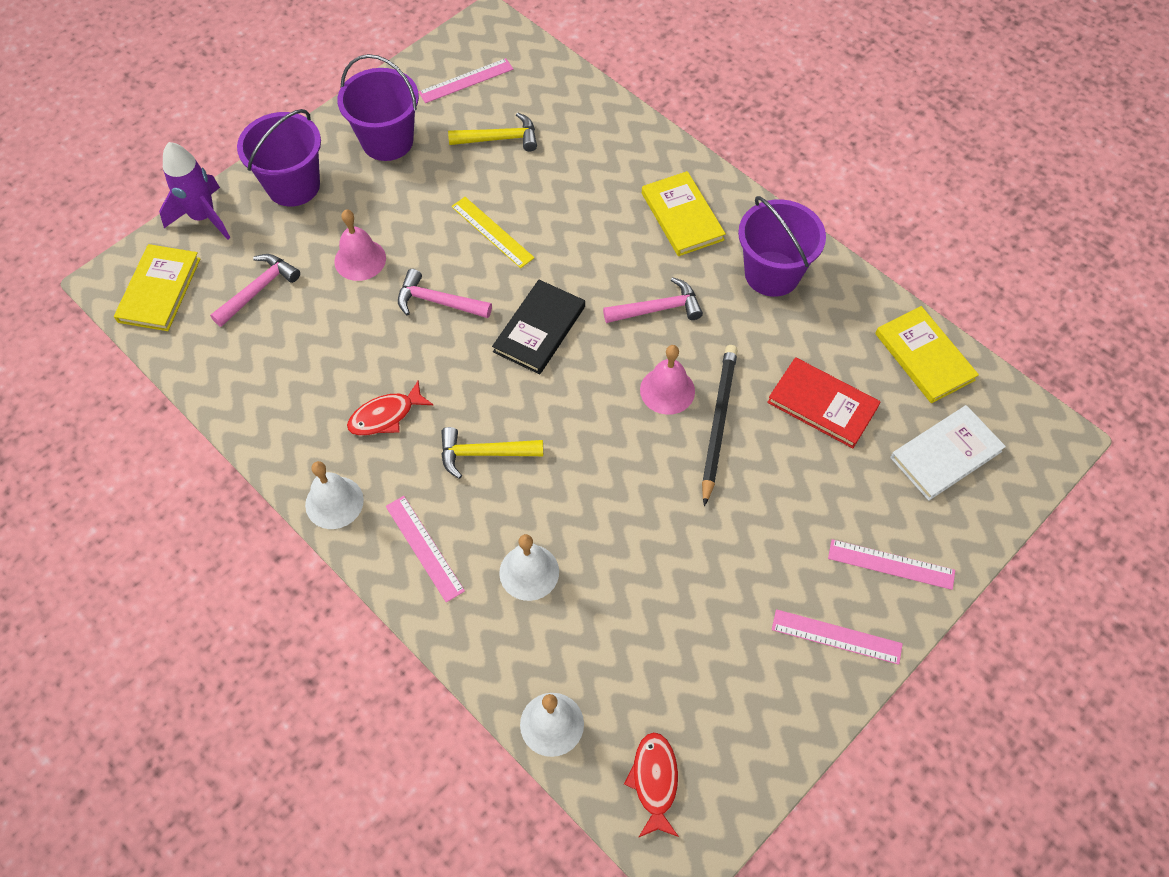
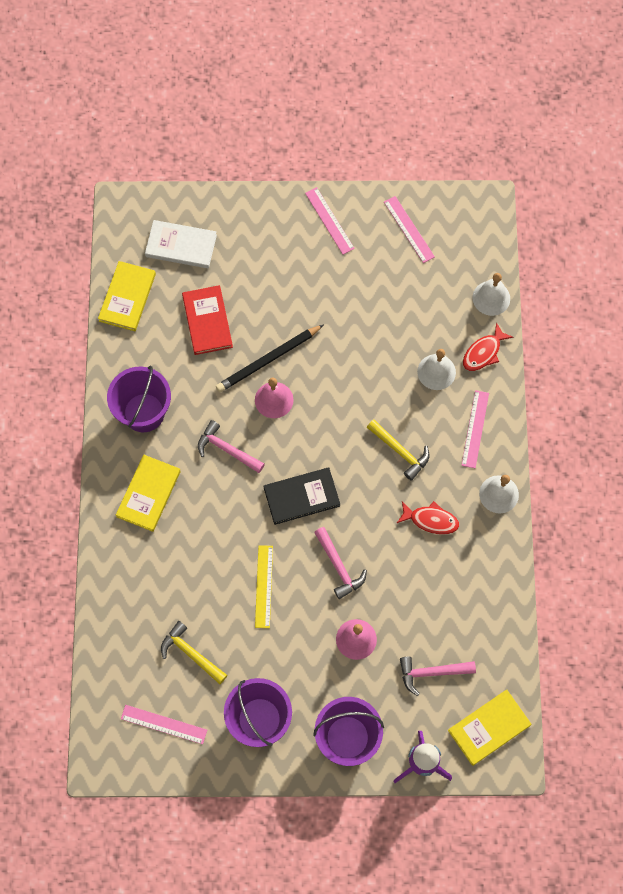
camera: 135 degrees left, 10 degrees up
(654, 781) = (470, 238): red fish -> red fish (483, 352)
(891, 564) = (268, 226): pink ruler -> pink ruler (409, 229)

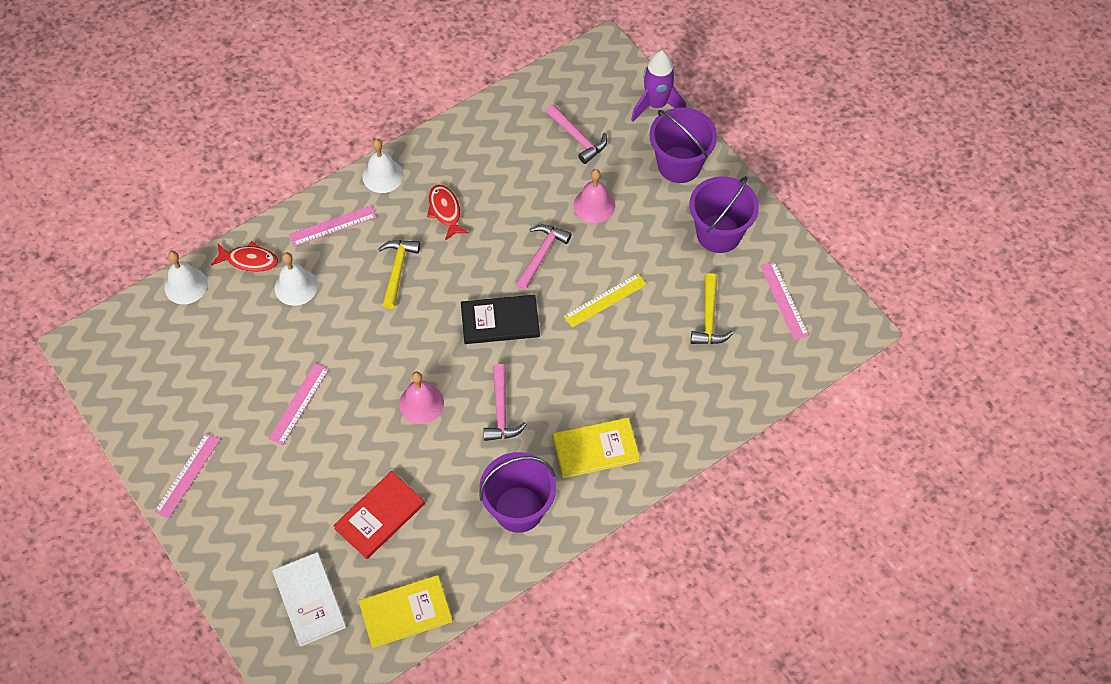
camera: 125 degrees left, 10 degrees down
(268, 360) = (383, 433): black pencil -> none
(301, 497) = (500, 321): black book -> black book turned 45 degrees counterclockwise
(409, 229) = (152, 397): pink ruler -> pink ruler (299, 404)
(489, 728) = (590, 77): yellow book -> none

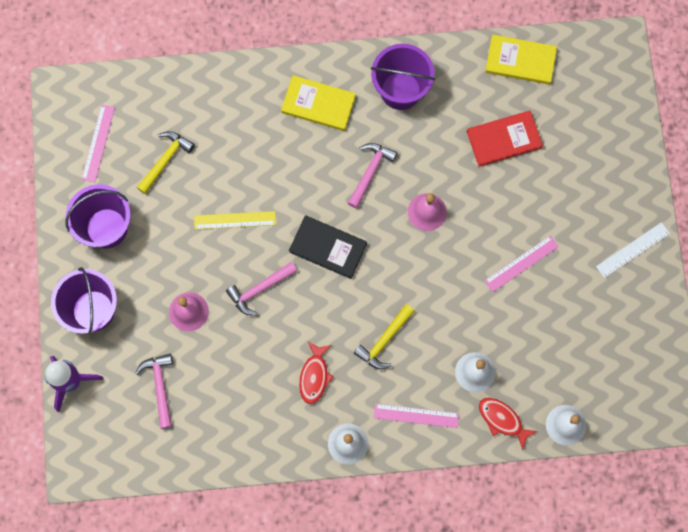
camera: 150 degrees left, 15 degrees up
(187, 475) = (633, 250): pink ruler -> white ruler
(310, 600) = (583, 105): white book -> none

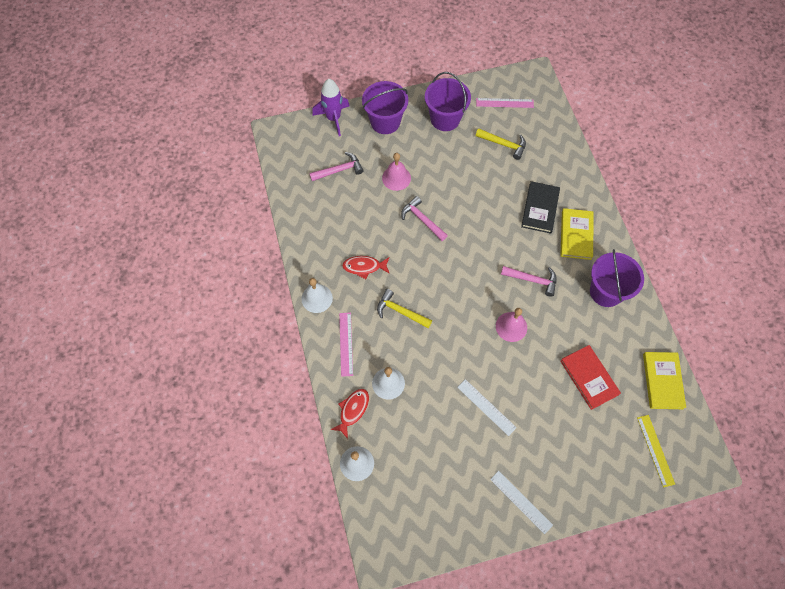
camera: 80 degrees right, 10 degrees down
(235, 220) = (470, 195): yellow ruler -> yellow ruler (655, 450)
(328, 247) = (464, 260): black book -> black book (540, 208)
(521, 263) = (486, 407): pink ruler -> white ruler

